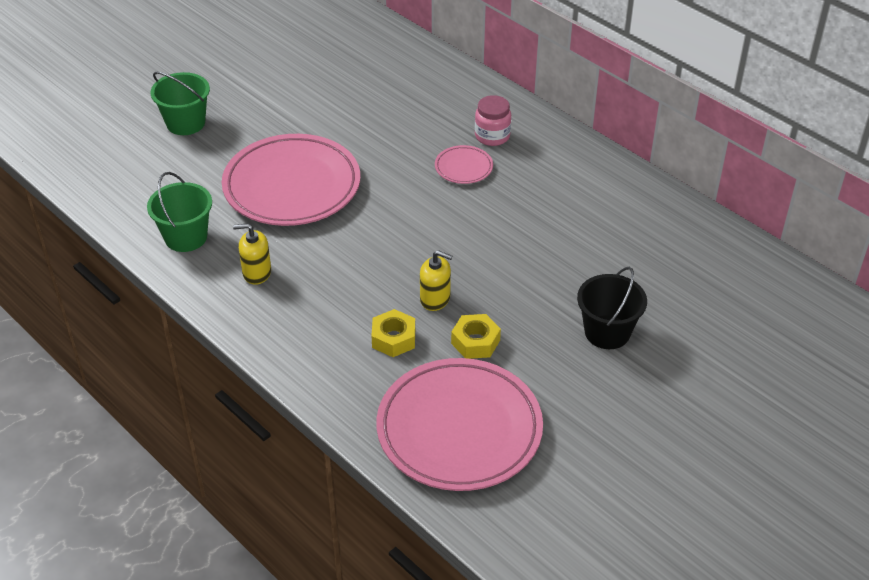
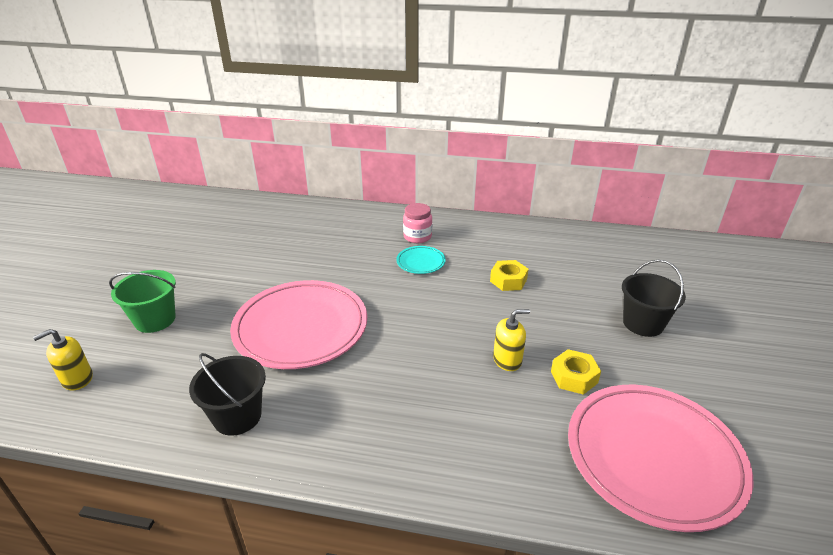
camera: 35 degrees left, 10 degrees down
(186, 237) = (237, 416): green bucket -> black bucket
(256, 273) = (338, 414): yellow soap dispenser -> yellow soap dispenser (77, 379)
(393, 339) = (514, 409): yellow nut -> yellow nut (508, 280)
(463, 167) = (420, 262): pink plate -> turquoise plate

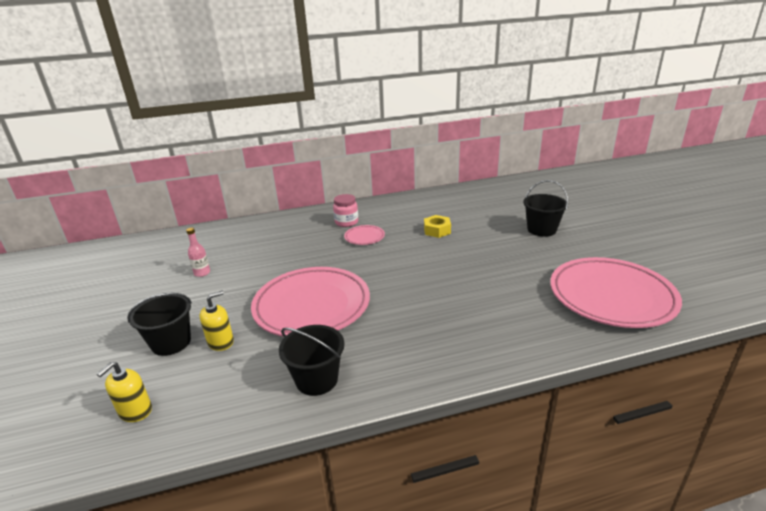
camera: 25 degrees left, 5 degrees down
(155, 320) = (171, 343): green bucket -> black bucket
(237, 252) = (202, 273): none -> pink bottle
(420, 262) = (364, 237): turquoise plate -> pink plate
(507, 360) = (480, 276): yellow soap dispenser -> yellow soap dispenser (221, 342)
(574, 377) = (529, 271): yellow nut -> none

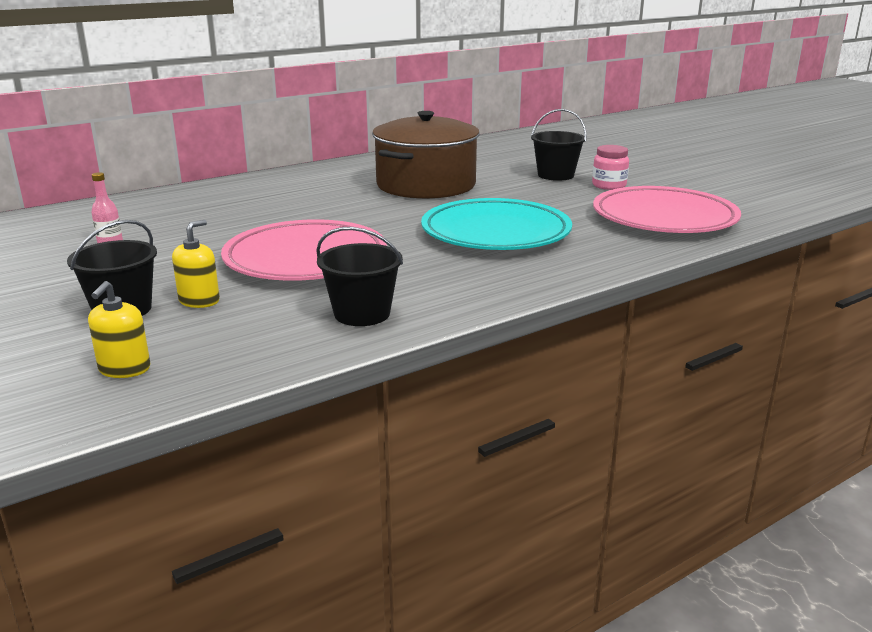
camera: 20 degrees left, 5 degrees down
(346, 222) = (294, 186): pink jar -> pink jar (609, 186)
(364, 237) = (331, 197): pink plate -> none
(437, 230) = (426, 185): yellow nut -> brown pot
(462, 296) = (495, 233): none -> turquoise plate

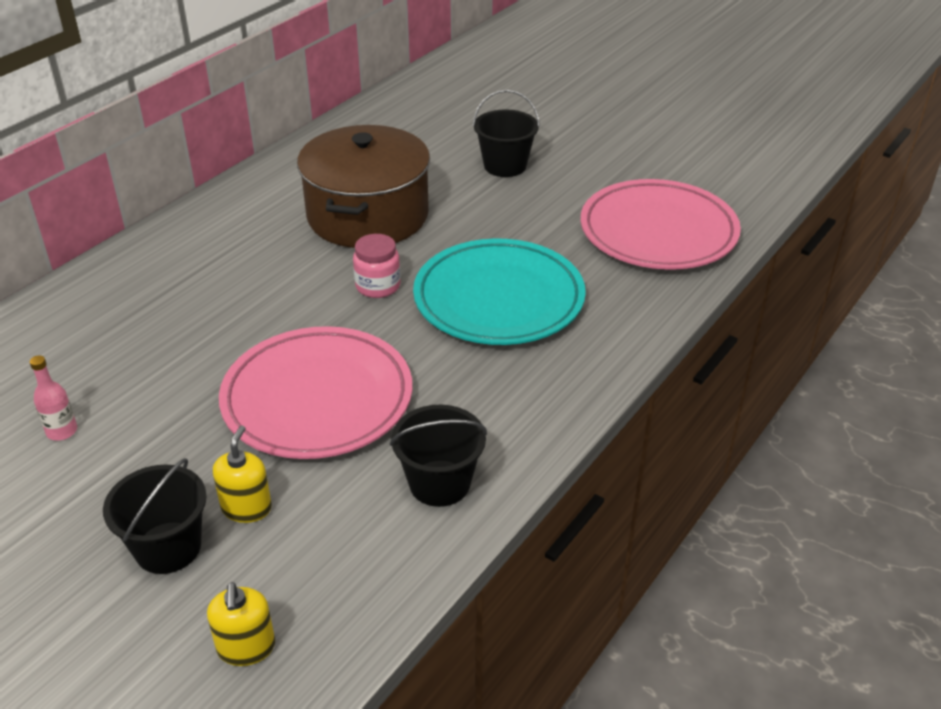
camera: 20 degrees left, 15 degrees up
(609, 186) = (573, 177): pink jar -> pink jar (378, 286)

